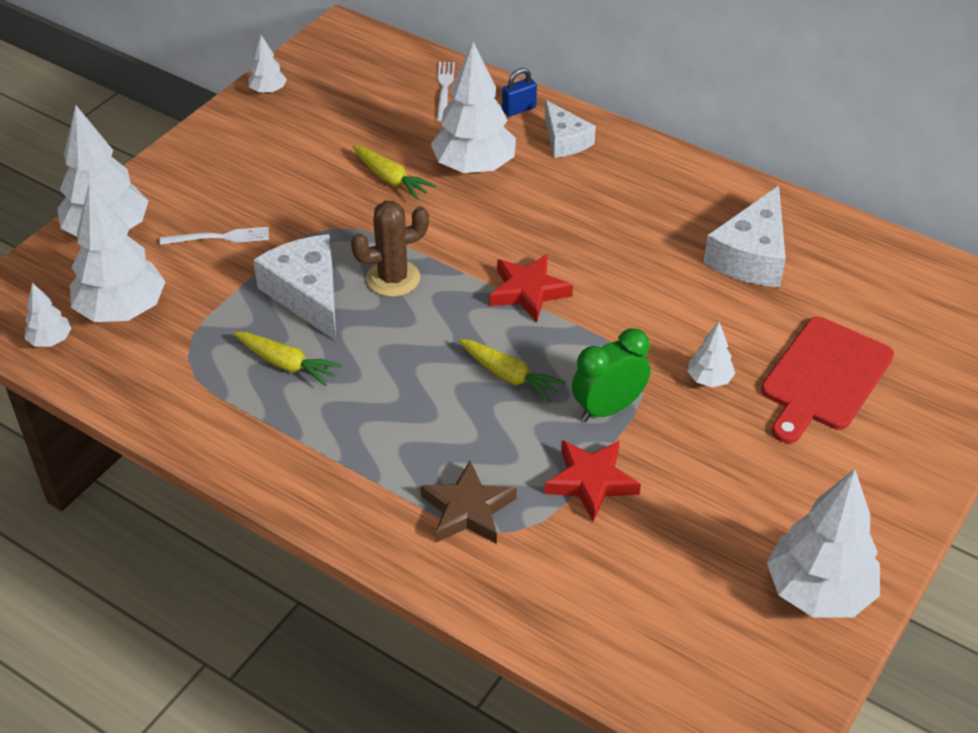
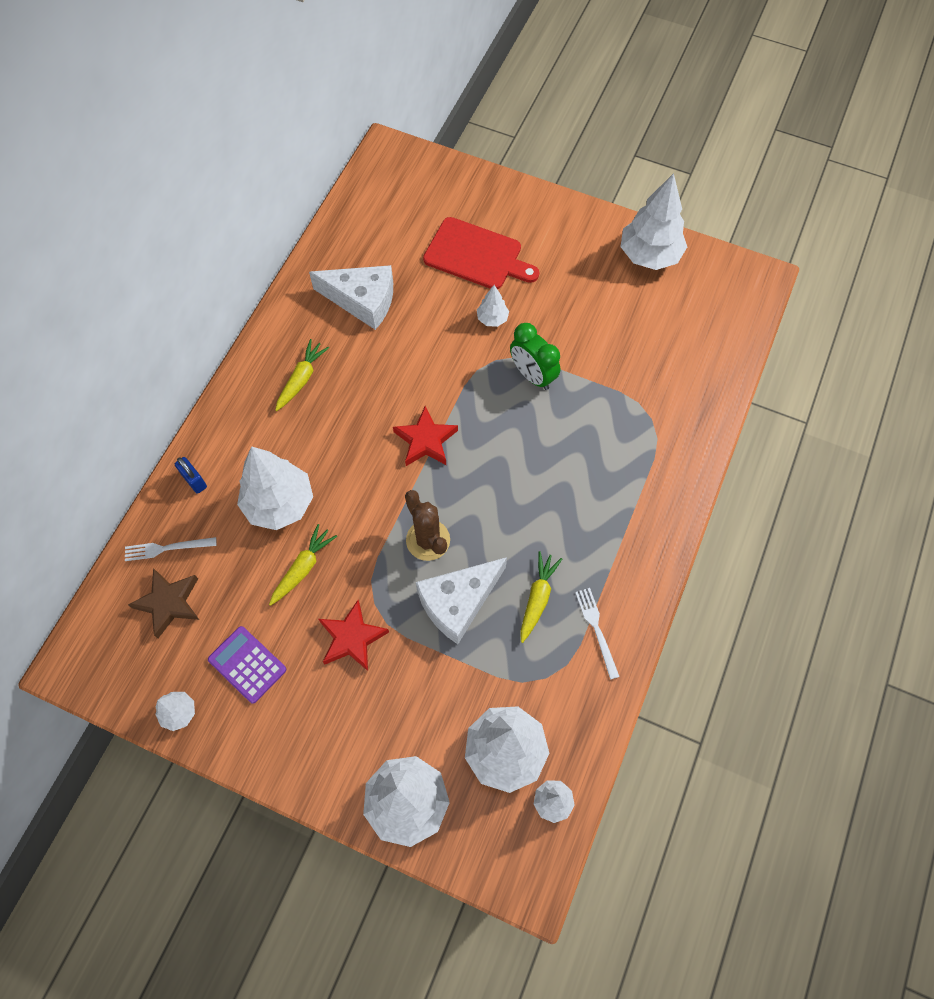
camera: 100 degrees left, 20 degrees up
(219, 237) = (400, 695): white fork -> white fork (596, 629)
(298, 135) = (247, 664): none -> purple calculator
(468, 510) = (642, 447): brown star -> brown star (169, 603)
(509, 376) = (516, 440): yellow carrot -> yellow carrot (301, 379)
(565, 140) = (236, 438): white cheese -> none
(591, 481) = (599, 378): red star -> red star (352, 638)

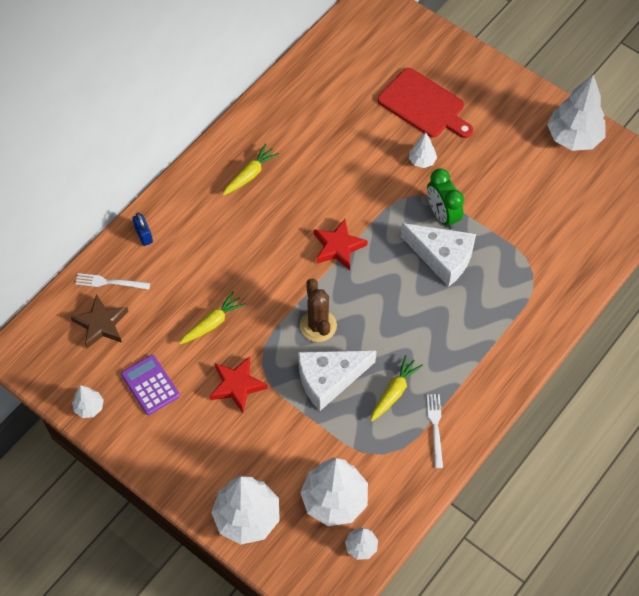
camera: 15 degrees right, 5 degrees down
(279, 504) = (207, 269): white tree -> none
(362, 300) = (317, 122): white cheese -> white cheese (442, 257)

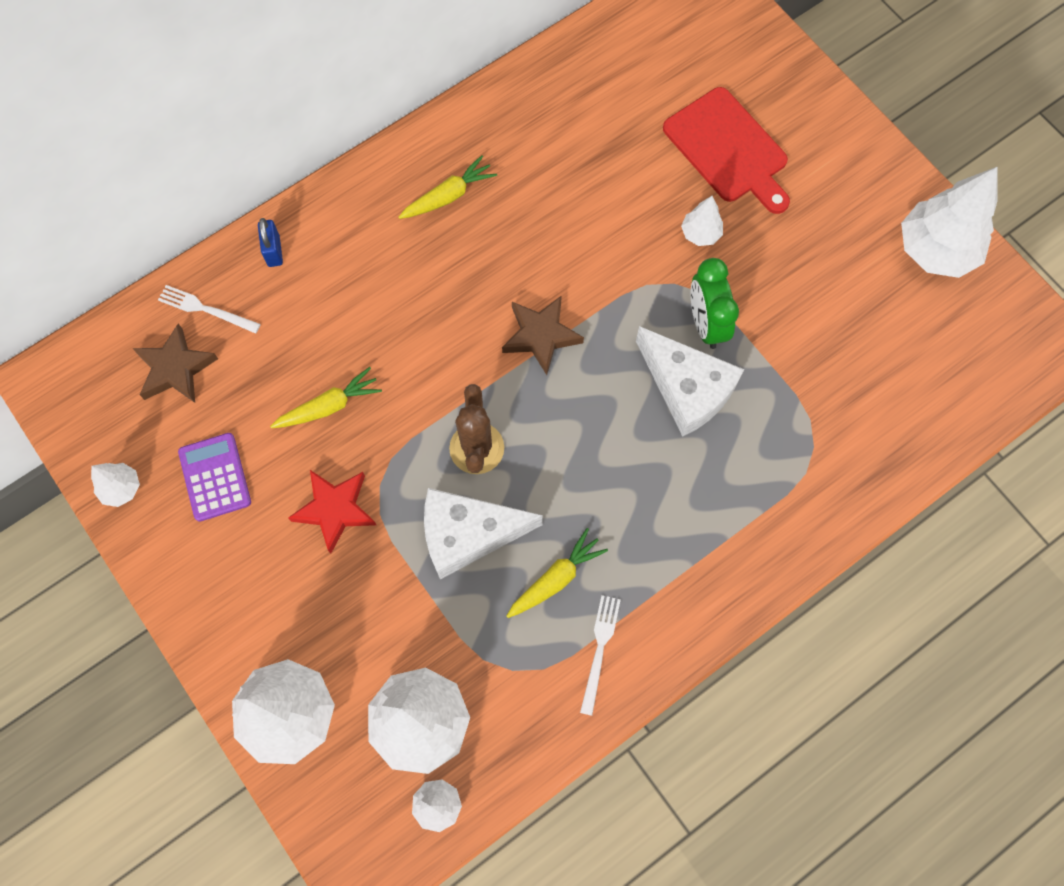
camera: 15 degrees right, 10 degrees up
(338, 247) = (541, 336): red star -> brown star

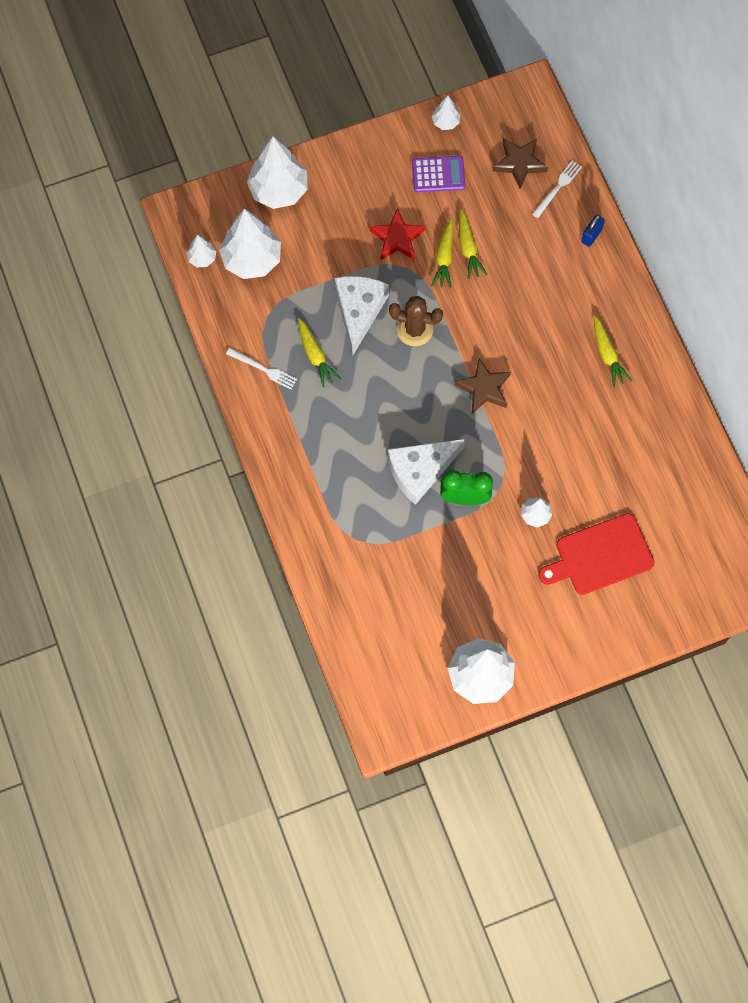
camera: 105 degrees right, 0 degrees up
(274, 251) = (591, 236): blue padlock -> blue padlock turned 60 degrees counterclockwise
(351, 435) = (444, 257): none -> yellow carrot

